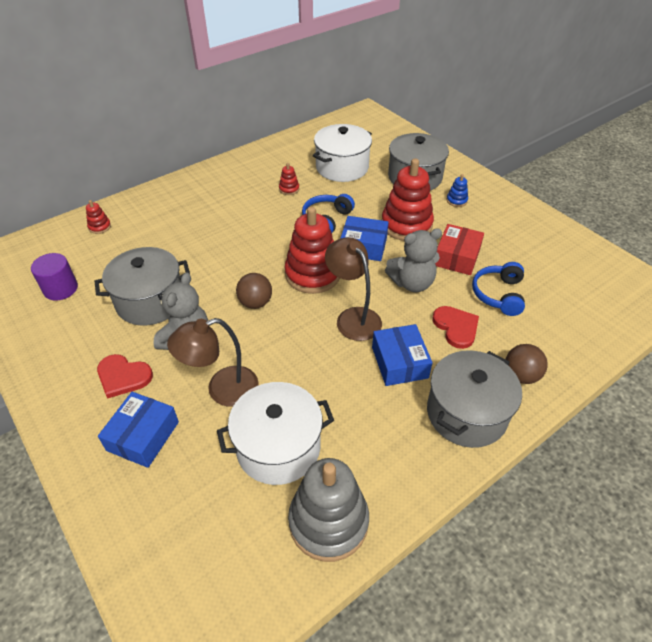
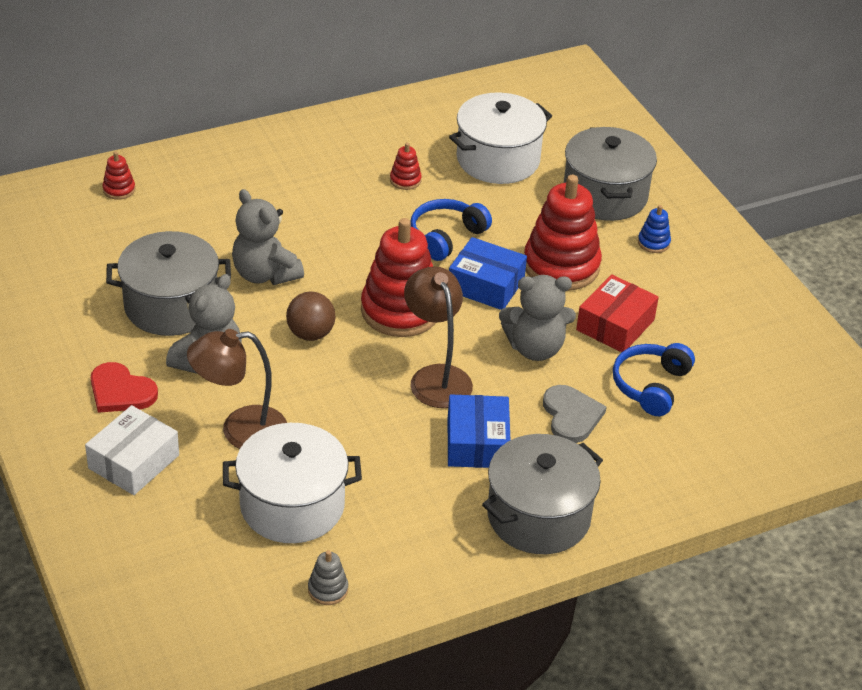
camera: 10 degrees right, 5 degrees down
(61, 289) = (55, 267): purple cylinder -> none
(143, 436) = (133, 461): blue box -> white box
(213, 266) = (265, 274): none -> grey teddy bear
(328, 522) = (328, 589): grey stacking toy -> grey stacking toy, size x0.43
(456, 327) = (571, 416): red heart -> grey heart
(520, 375) = (630, 489): brown ball -> none

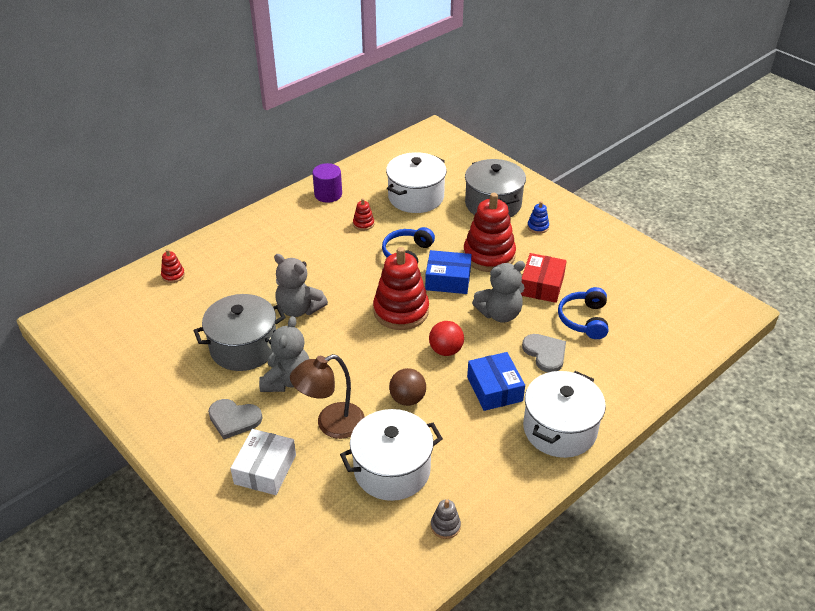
camera: 15 degrees left, 0 degrees up
(121, 391) = (234, 419): red heart -> grey heart
(310, 334) = (348, 342): brown ball -> brown ball (407, 399)
(375, 127) = (328, 194): none -> purple cylinder
(436, 377) = (446, 350): brown lamp -> red ball
(538, 516) = (559, 429): grey pot -> white pot

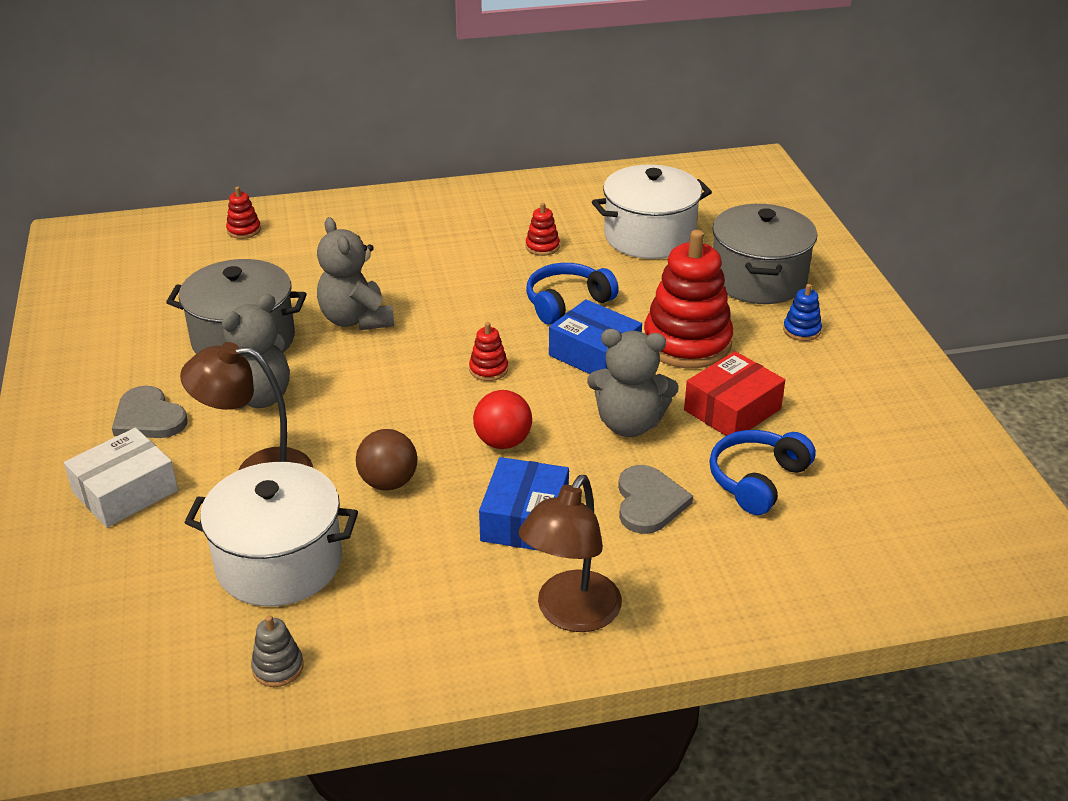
camera: 30 degrees right, 5 degrees down
(328, 194) = (529, 198): purple cylinder -> none
(401, 311) = (488, 369): red stacking toy -> red stacking toy, size x0.43
(559, 429) = (571, 614): white pot -> brown lamp

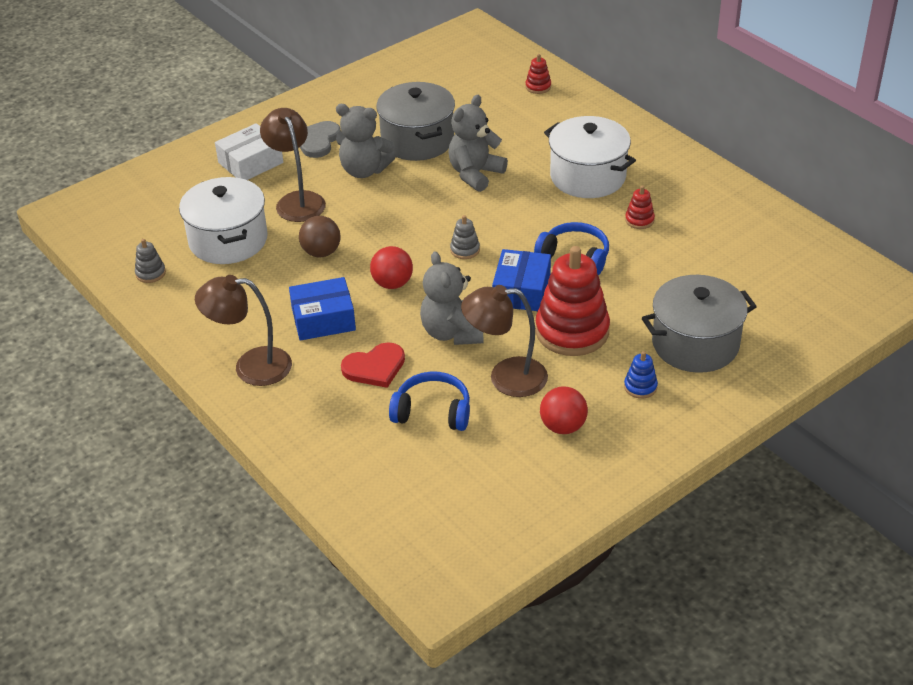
camera: 65 degrees right, 5 degrees up
(125, 491) = (250, 163): white box -> white box turned 60 degrees counterclockwise
(488, 369) = (465, 250): red stacking toy -> grey stacking toy
(649, 236) = (705, 267): white pot -> white pot (587, 176)
(649, 502) = (375, 367): grey heart -> red heart
(732, 409) = (506, 377): red box -> brown lamp
(834, 396) = (563, 426): none -> red ball

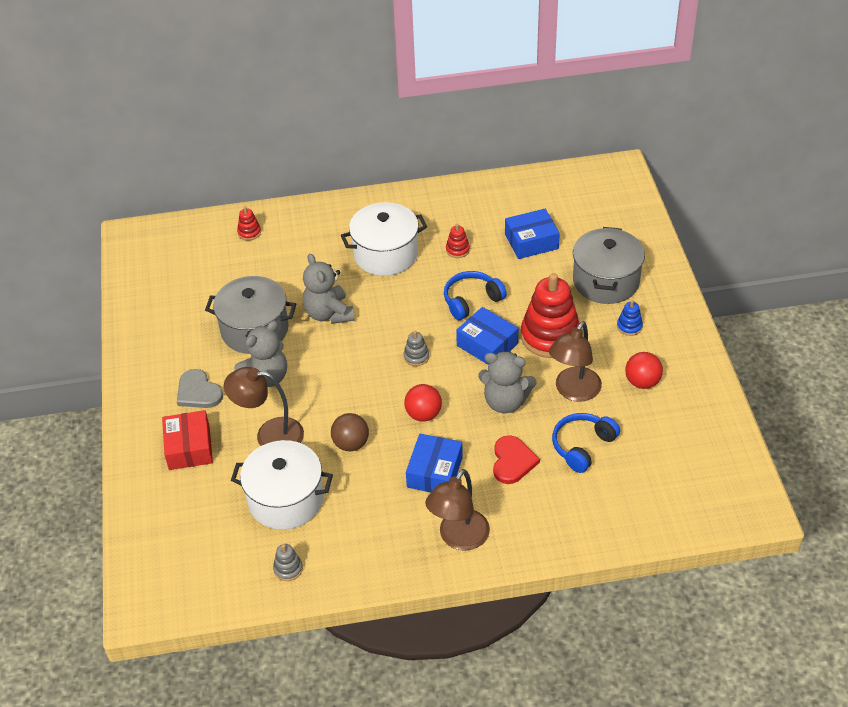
camera: 60 degrees left, 5 degrees up
(250, 163) = (189, 447): white box -> red box
(703, 266) = (531, 241): none -> blue box

